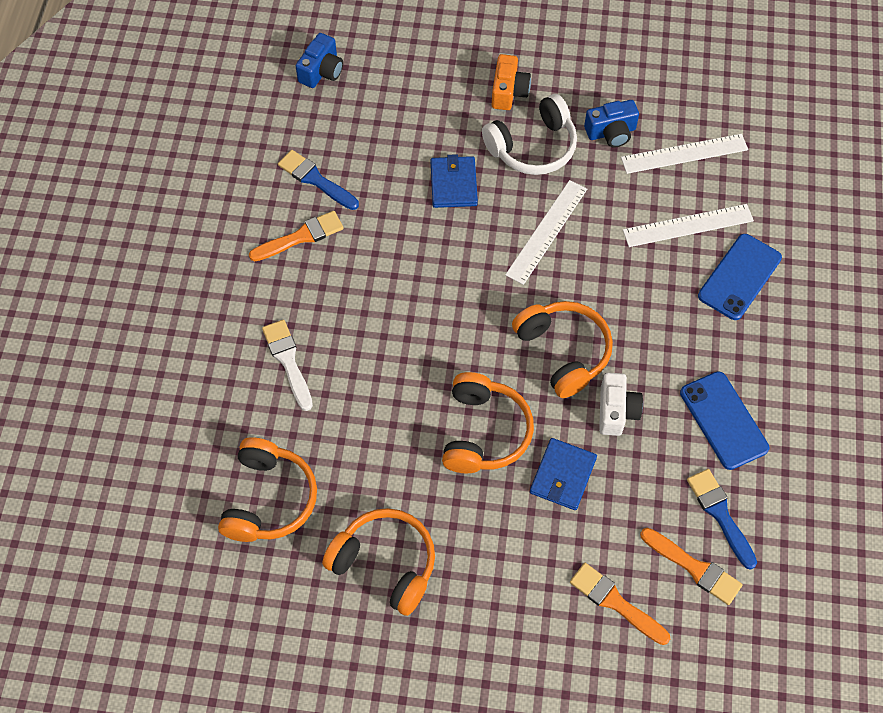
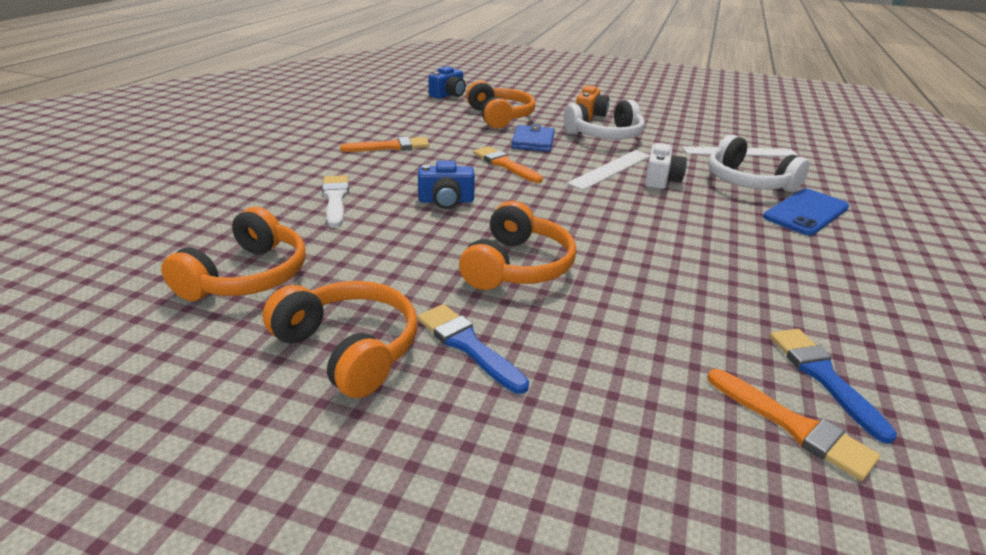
camera: 10 degrees right, 30 degrees down
(315, 179) = (419, 127): blue brush -> blue brush (467, 345)
(563, 352) = (618, 229): orange headphones -> orange headphones (499, 117)
(563, 475) = (605, 310): blue wallet -> none
(611, 132) = (673, 137): blue camera -> blue camera (446, 201)
(615, 602) = (669, 445): orange brush -> orange brush (505, 164)
(616, 411) = (675, 273): white camera -> white camera (661, 180)
(688, 226) = (747, 182): white ruler -> white headphones
(723, 420) = (809, 298): blue phone -> none

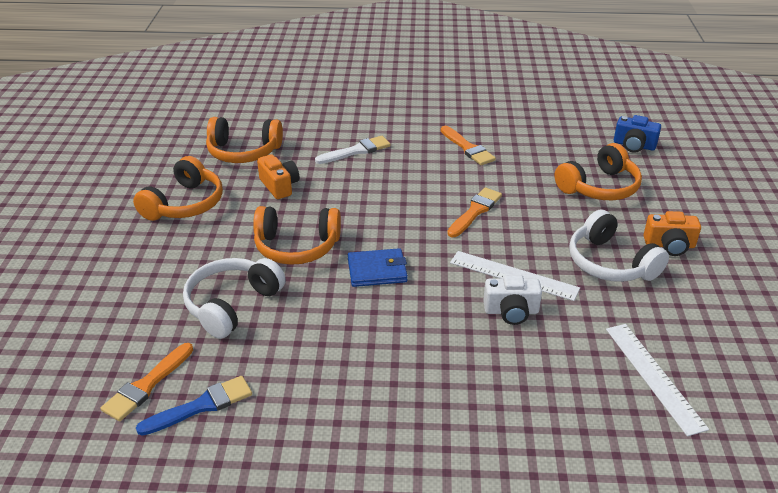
camera: 75 degrees right, 5 degrees up
(369, 259) = (279, 186): none -> orange camera
(446, 201) = (381, 196): blue camera -> none
(467, 345) = (198, 243): blue brush -> none
(533, 141) = (547, 218): blue wallet -> blue wallet (377, 270)
(747, 182) = (555, 380): white headphones -> white headphones (232, 305)
(806, 212) = (497, 426): blue phone -> none

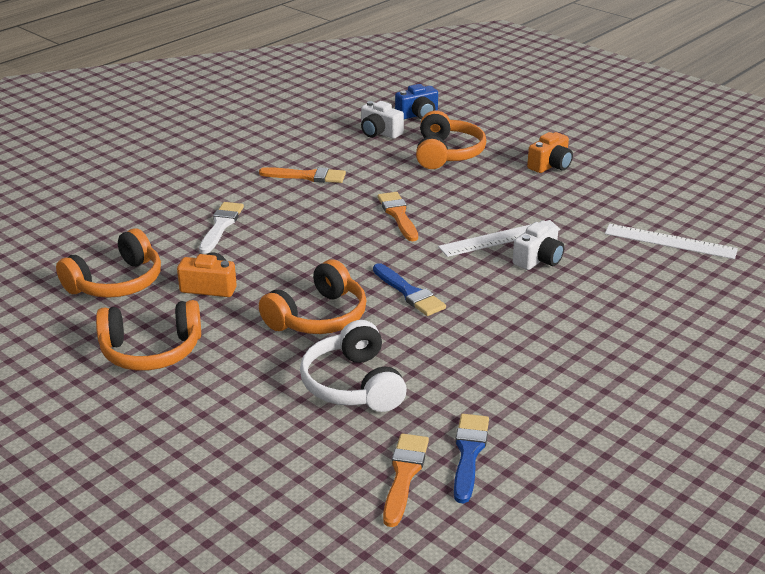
camera: 50 degrees left, 5 degrees down
(147, 385) = (404, 475): orange brush -> orange brush turned 150 degrees counterclockwise
(185, 204) = (151, 351): orange headphones -> orange headphones turned 105 degrees clockwise
(377, 270) = (409, 293): blue wallet -> blue brush
(577, 144) = (379, 132): none -> white camera
(610, 263) = (538, 196): white headphones -> none

